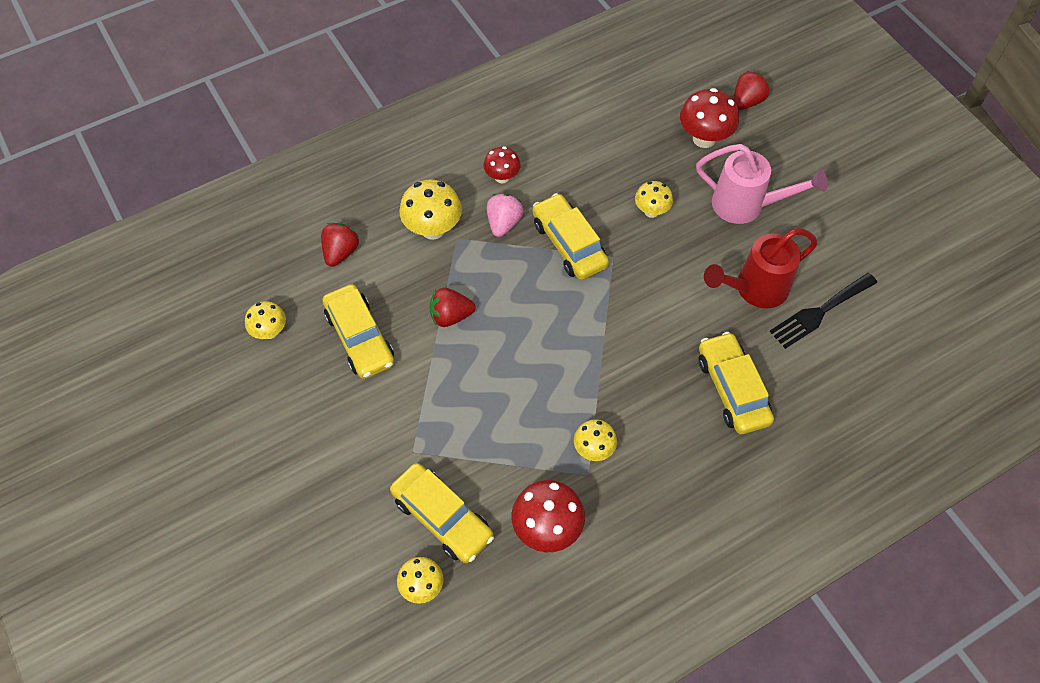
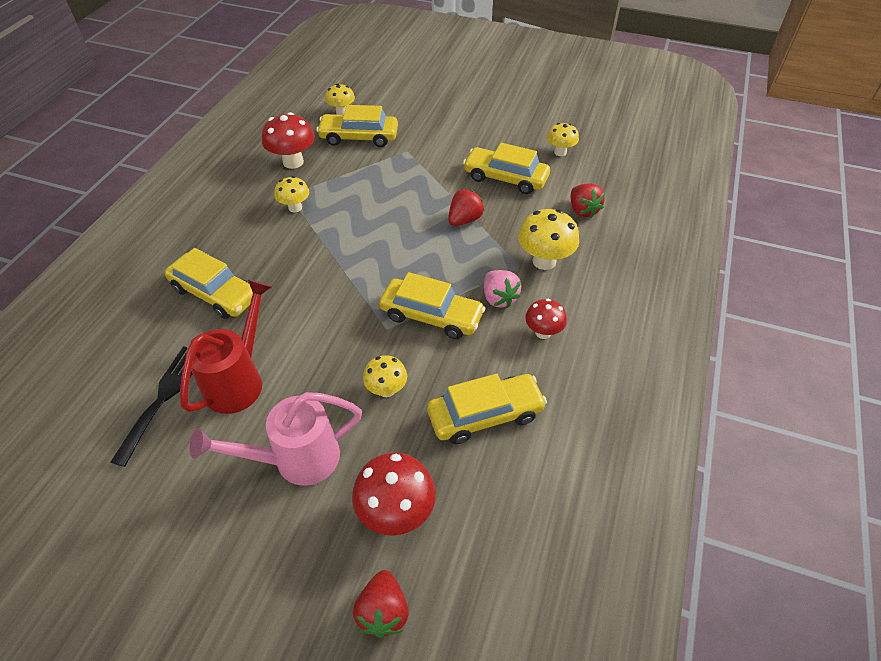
camera: 140 degrees right, 10 degrees down
(600, 153) = (485, 415): none -> yellow car

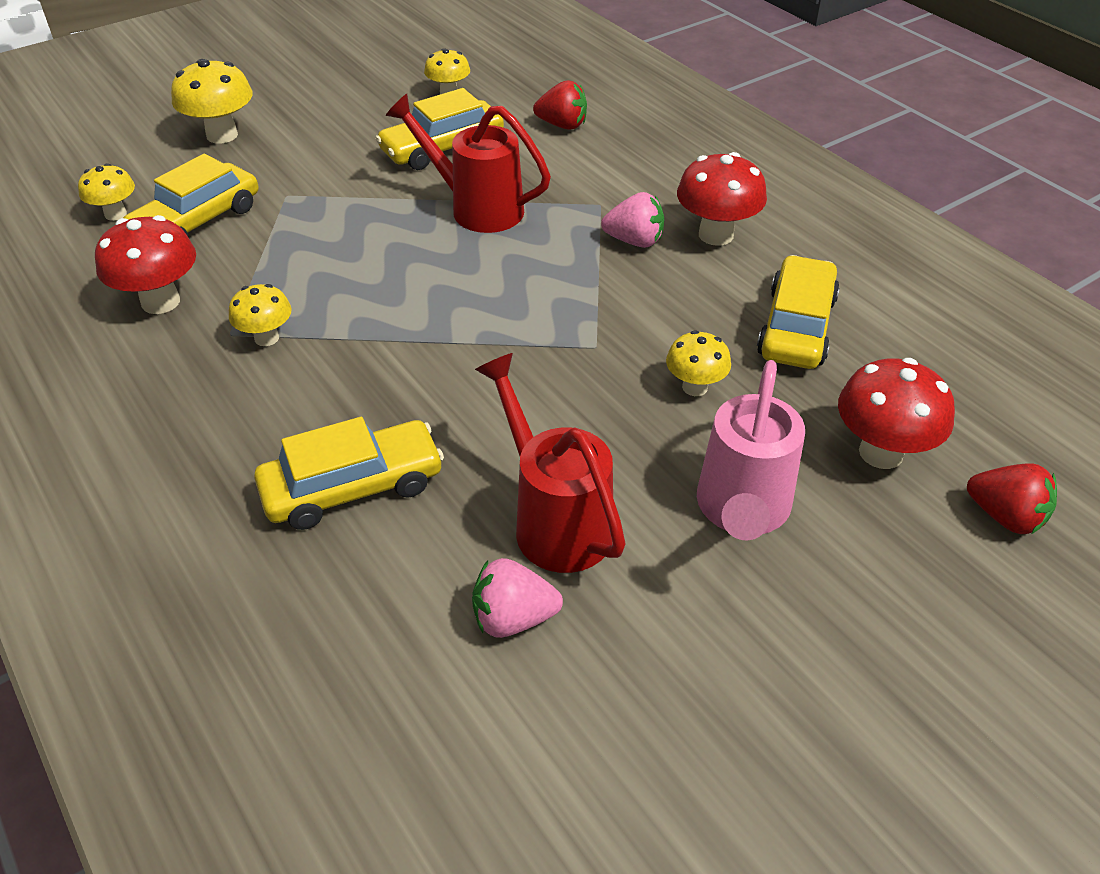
camera: 55 degrees left, 5 degrees down
(163, 397) = (513, 618): black fork -> pink strawberry
(431, 316) = (610, 302): yellow car -> none
(464, 220) = (477, 208): red strawberry -> red watering can
(543, 332) = (716, 235): red mushroom -> red mushroom, size x1.61
(544, 261) = (611, 185): yellow mushroom -> yellow mushroom (222, 135)

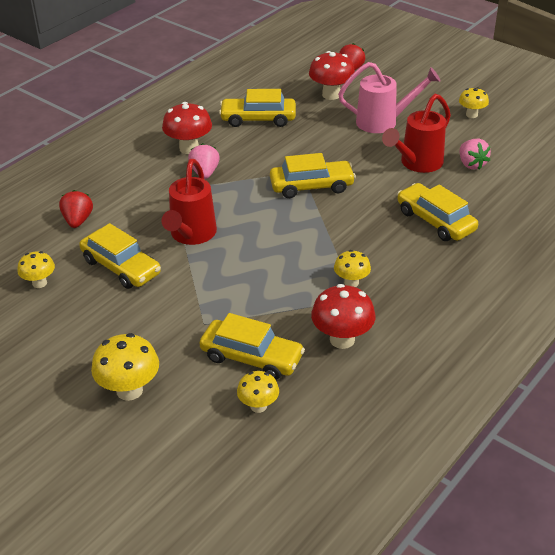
camera: 105 degrees left, 5 degrees down
(543, 350) = (311, 186): none -> yellow car
(695, 387) = (315, 140): yellow mushroom -> yellow mushroom (471, 115)

